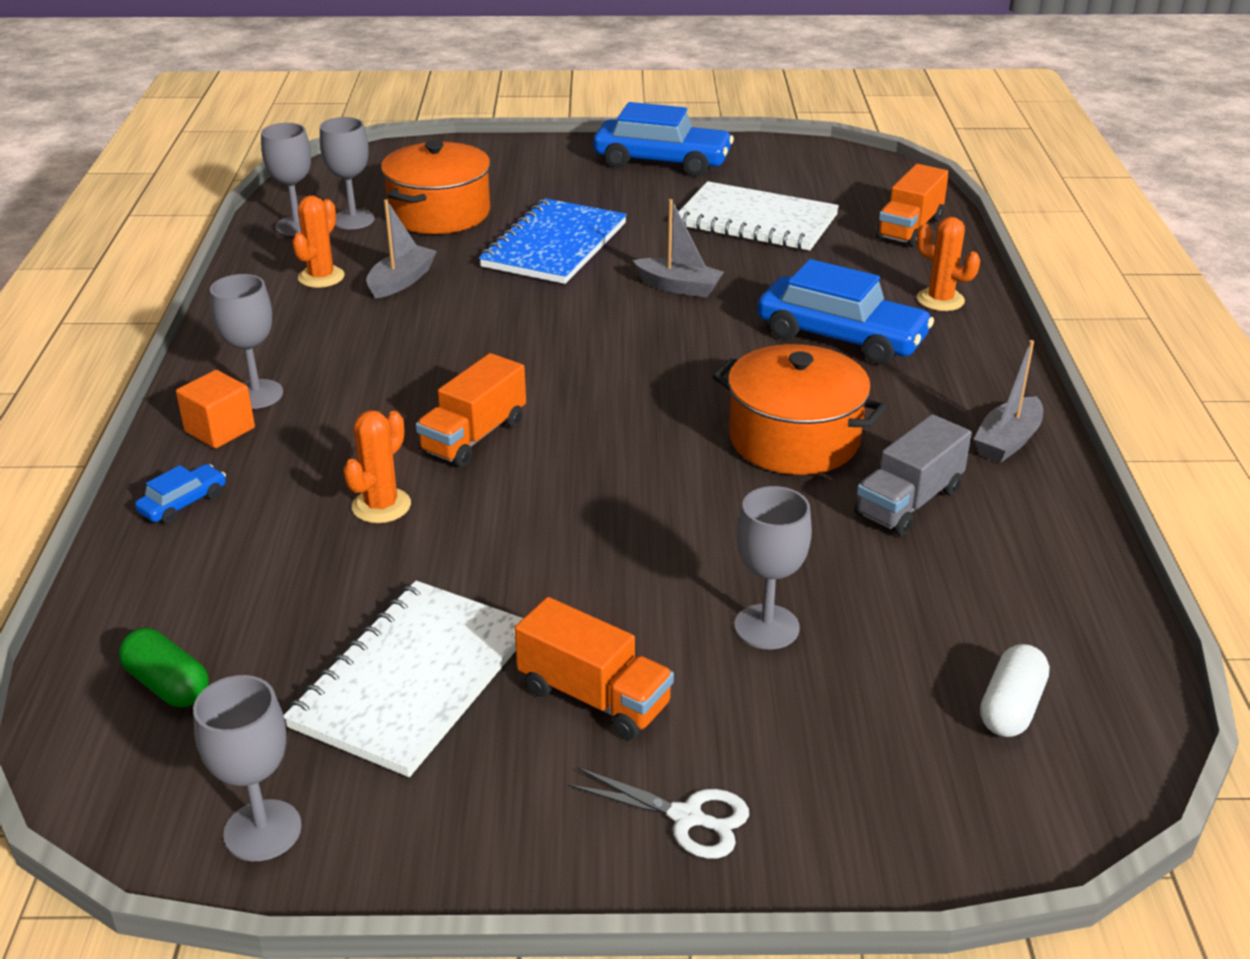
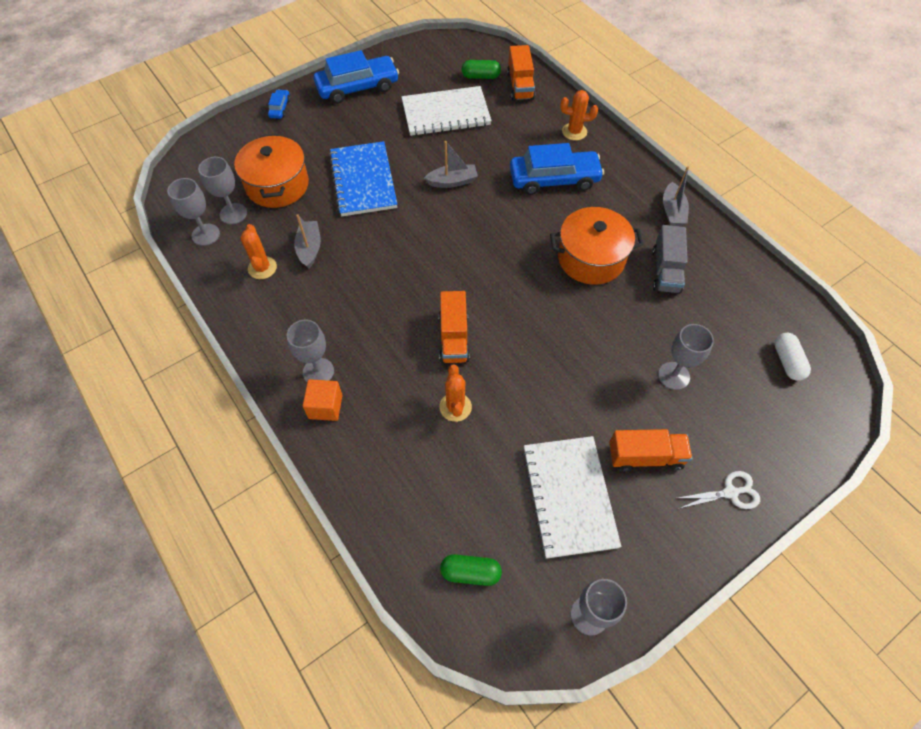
camera: 35 degrees left, 25 degrees up
(183, 503) = (359, 464): blue car -> blue car (280, 108)
(857, 202) = (480, 76): none -> green capsule

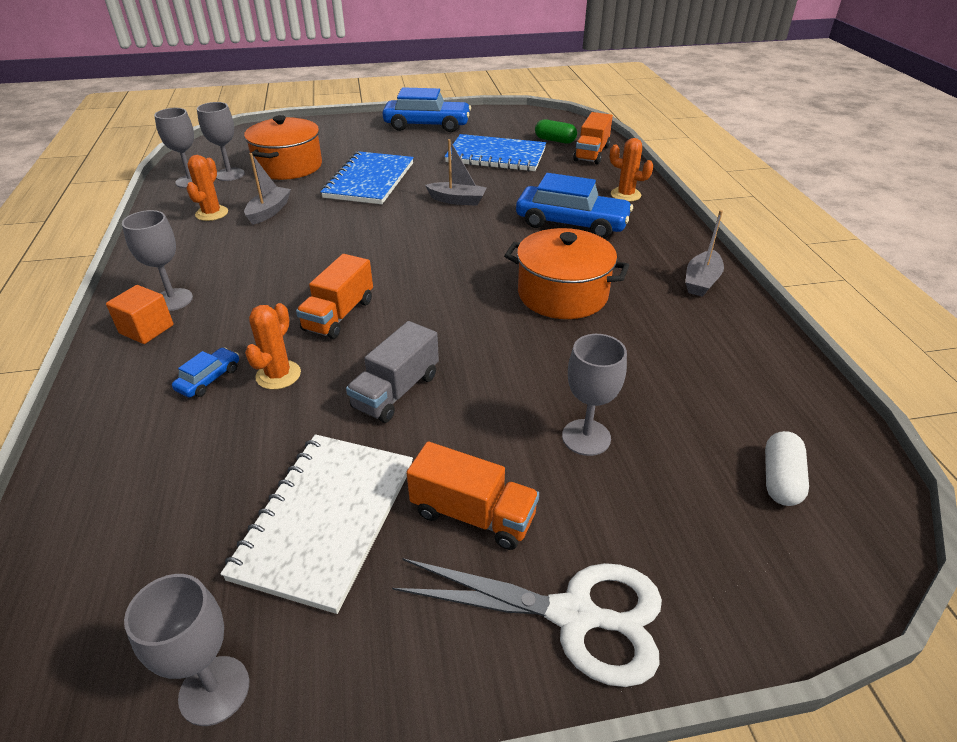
camera: 25 degrees right, 20 degrees down
(280, 108) = (344, 124): blue car -> blue car (209, 379)
(446, 113) = (496, 156): white notebook -> blue notebook
(470, 572) = (117, 554): green capsule -> none
(666, 271) = (653, 330): grey truck -> grey truck (396, 391)
(730, 492) = (574, 615): white scissors -> white scissors, size x1.79

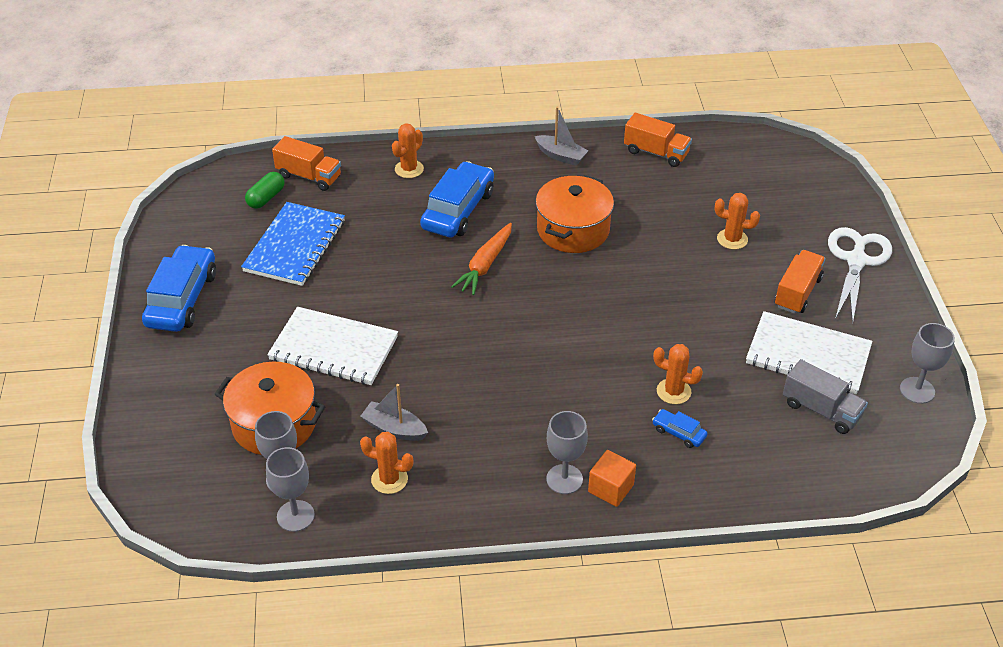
camera: 85 degrees left, 5 degrees up
(339, 315) = (595, 360): orange truck -> orange truck (656, 153)
(369, 180) = (333, 349): blue notebook -> white notebook
(396, 391) = (691, 325): grey truck -> grey truck (821, 410)
(457, 200) = (397, 281): grey boat -> none
(488, 242) = (485, 265): none -> orange carrot
(586, 437) = (732, 239): grey goblet -> orange cactus
(780, 479) = (760, 171): white capsule -> none

